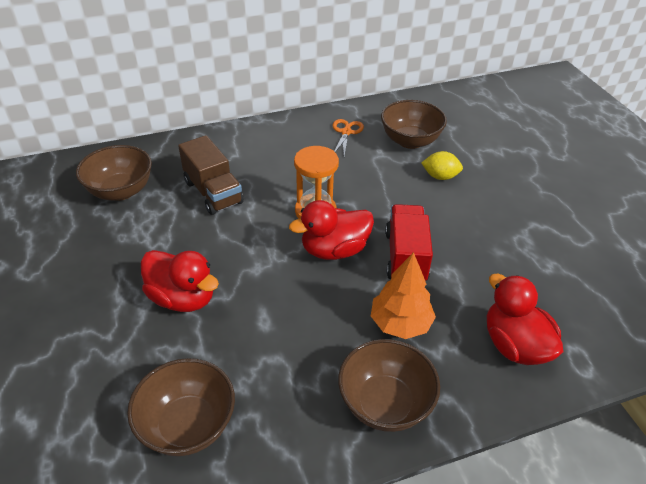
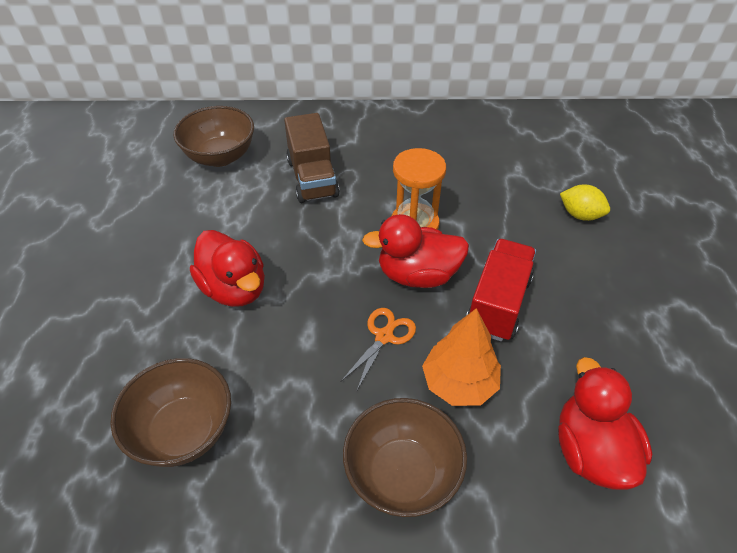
camera: 20 degrees right, 5 degrees up
(346, 132) = (487, 138): orange scissors -> orange scissors (384, 337)
(410, 141) = (560, 163): brown bowl -> none

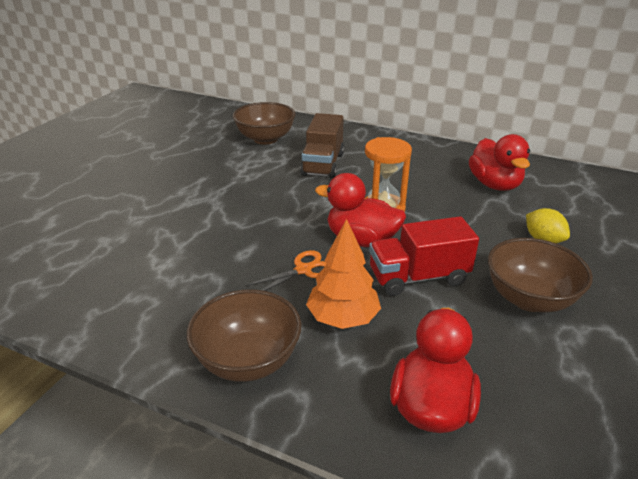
camera: 25 degrees right, 15 degrees down
(183, 431) = (113, 278): brown bowl -> brown bowl (529, 299)
(234, 288) = (215, 211): red duck -> red duck (494, 185)
(498, 304) = (418, 277): red truck -> red truck turned 150 degrees counterclockwise

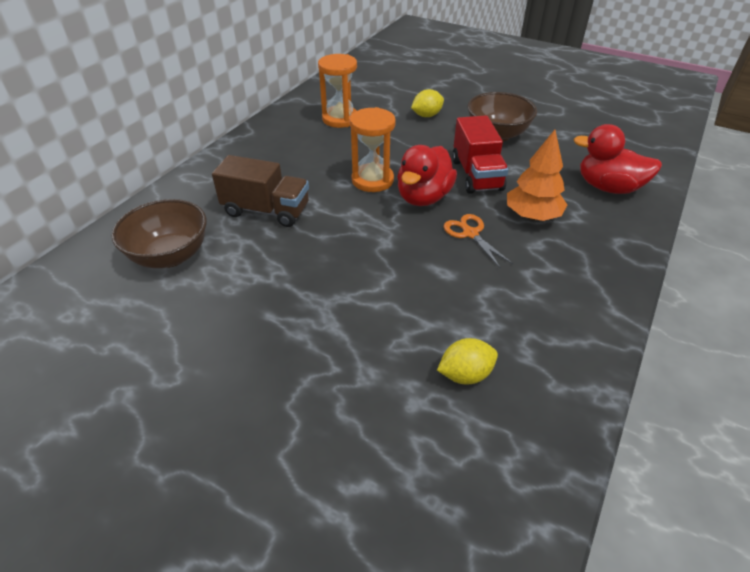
camera: 85 degrees left, 10 degrees up
(122, 263) = (465, 374): none -> yellow lemon
(248, 360) = (592, 267): brown bowl -> none
(494, 185) = (340, 119): red duck -> orange hourglass

